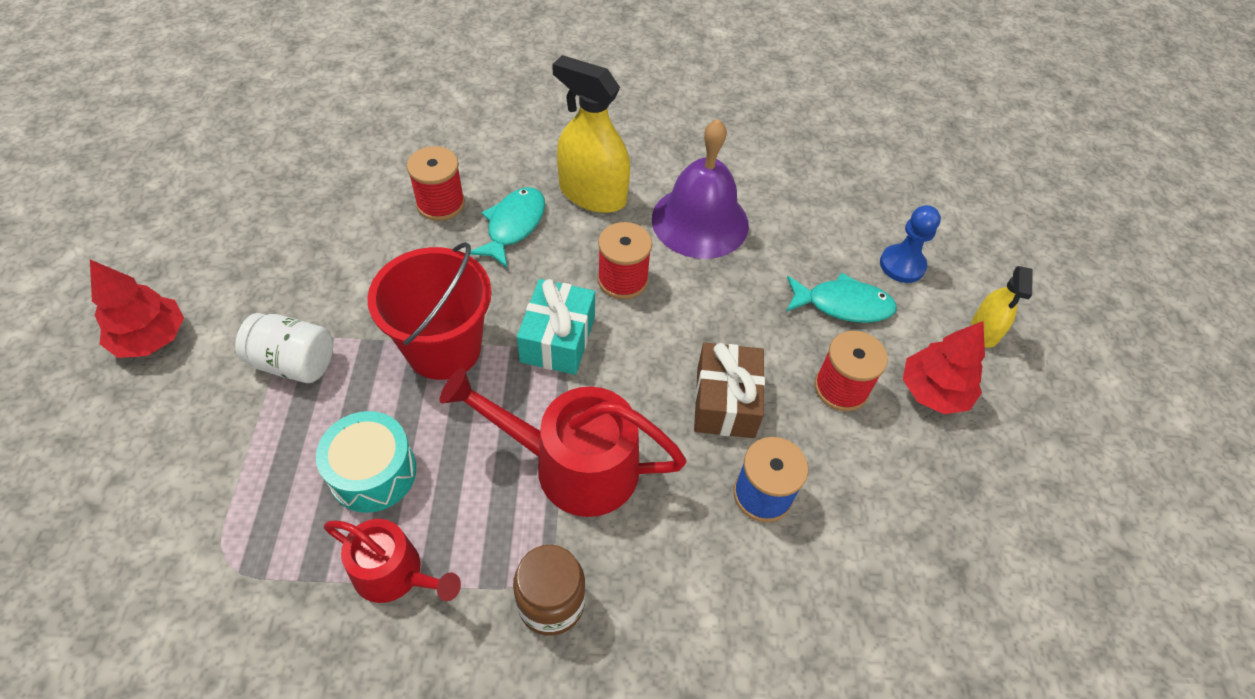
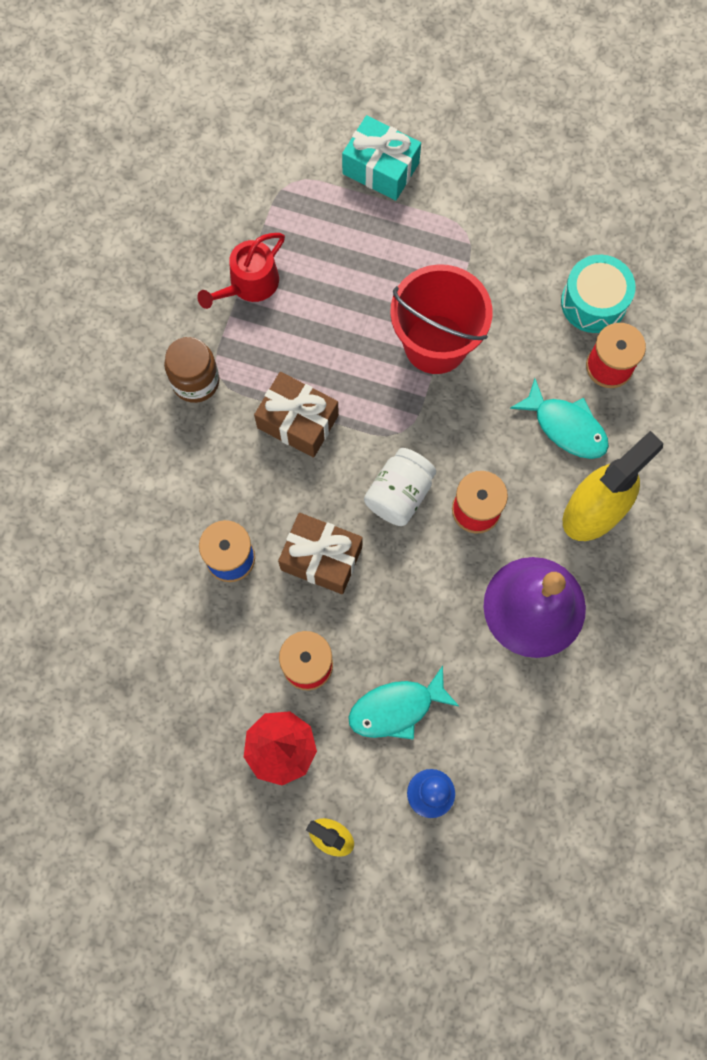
camera: 110 degrees right, 20 degrees up
(151, 338) = (500, 132): red tree -> none
(294, 363) = (449, 231): white jar -> white jar (399, 494)
(373, 472) = (333, 279): turquoise drum -> turquoise drum (593, 302)
(558, 339) = (422, 437): turquoise gift -> turquoise gift (380, 168)
(574, 465) = (297, 421): red watering can -> brown gift
(843, 305) = (396, 708): turquoise fish -> turquoise fish turned 45 degrees clockwise

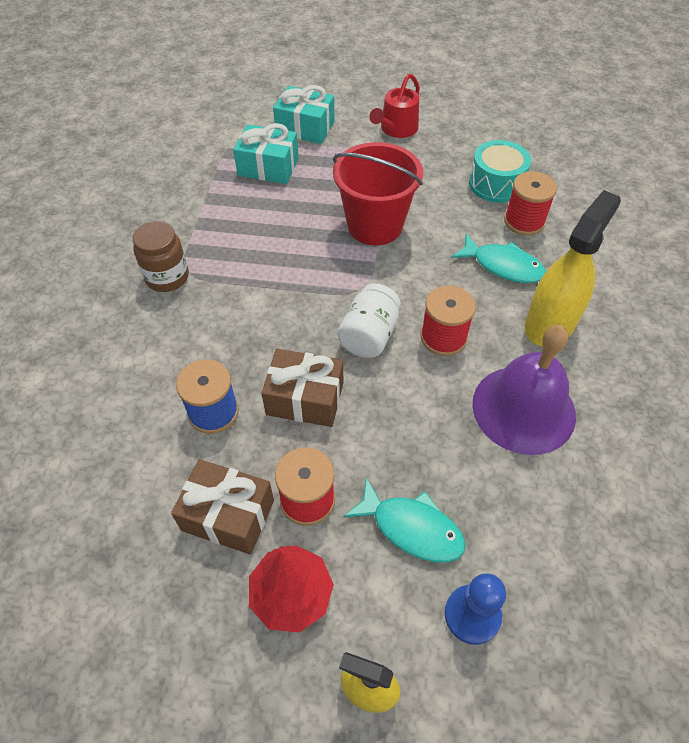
camera: 10 degrees left, 20 degrees down
(249, 284) = (209, 207): red watering can -> red watering can (396, 129)
(297, 421) = (264, 294): brown gift -> brown gift (228, 515)
(326, 230) = (268, 167): none -> turquoise gift
(396, 708) = (411, 528): turquoise fish -> turquoise fish turned 120 degrees counterclockwise

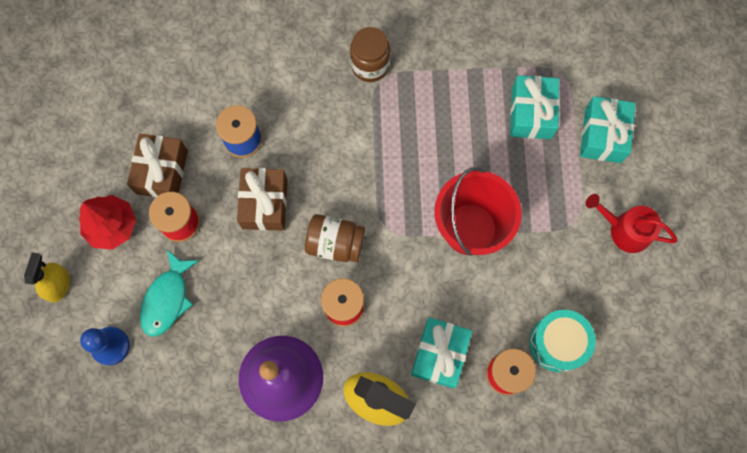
camera: 80 degrees right, 20 degrees up
(369, 335) = (335, 243): white jar -> brown jar
(503, 266) = (440, 355): turquoise fish -> turquoise gift

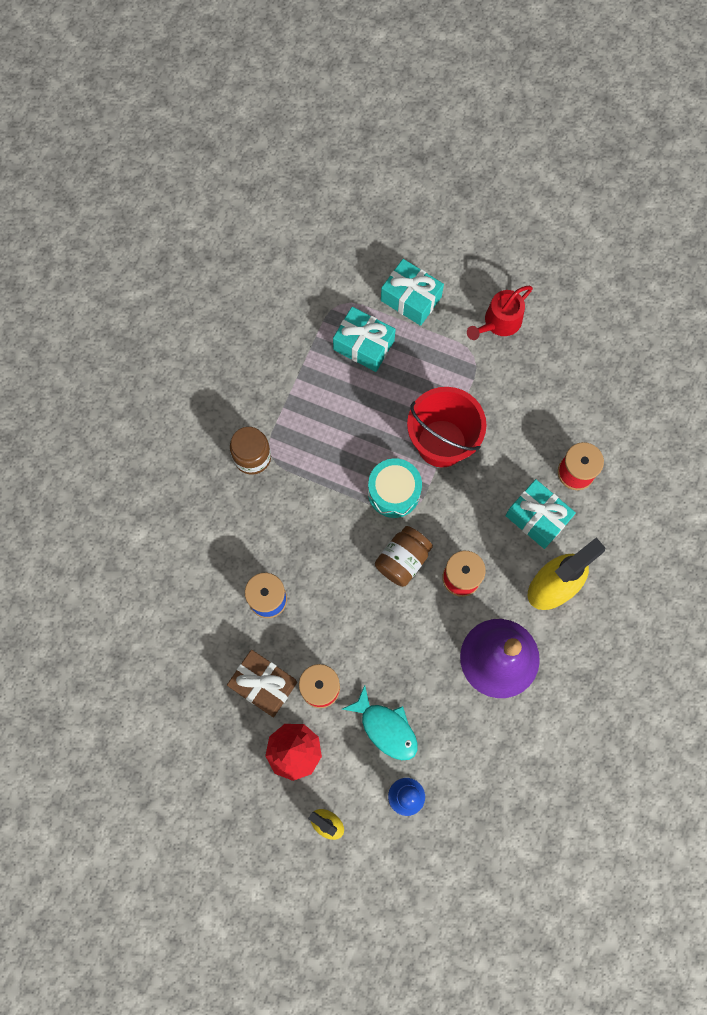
camera: 65 degrees left, 0 degrees up
(264, 204) = (338, 605): brown gift -> none
(558, 343) = (568, 420): turquoise drum -> turquoise drum (394, 492)

